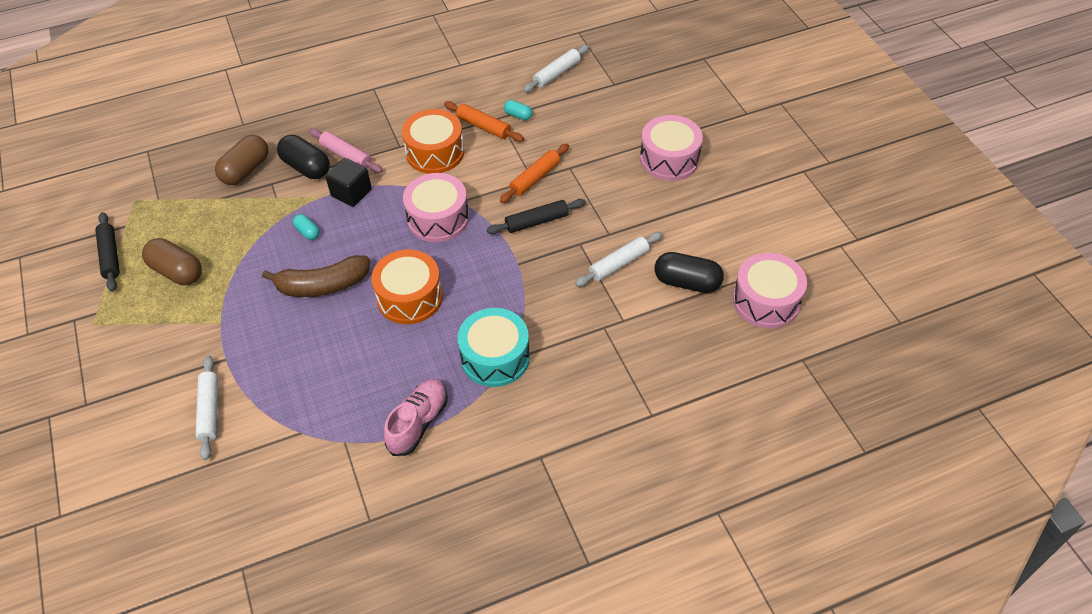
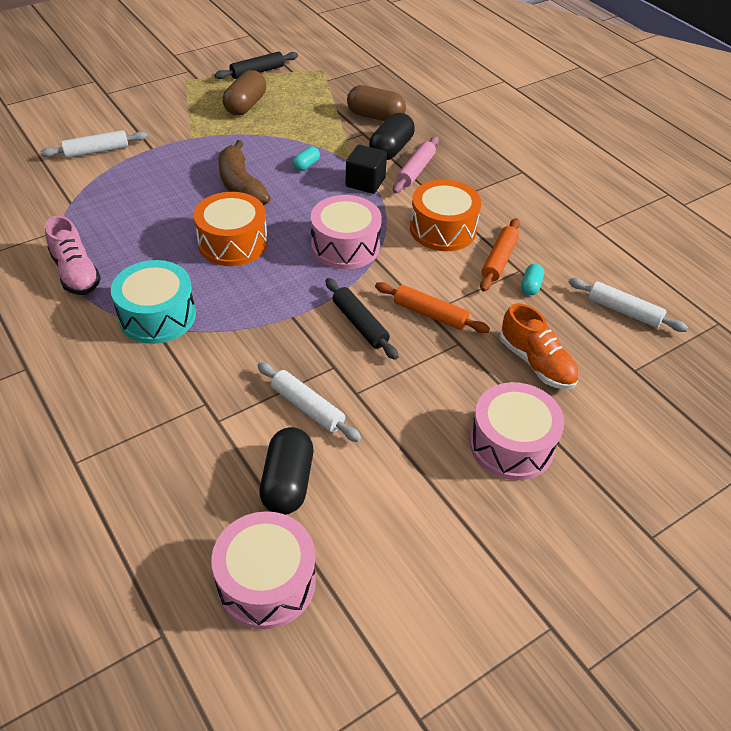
camera: 75 degrees right, 5 degrees down
(418, 423) = (76, 273): pink shoe -> pink shoe turned 45 degrees clockwise
(598, 130) = (536, 363): none -> orange shoe

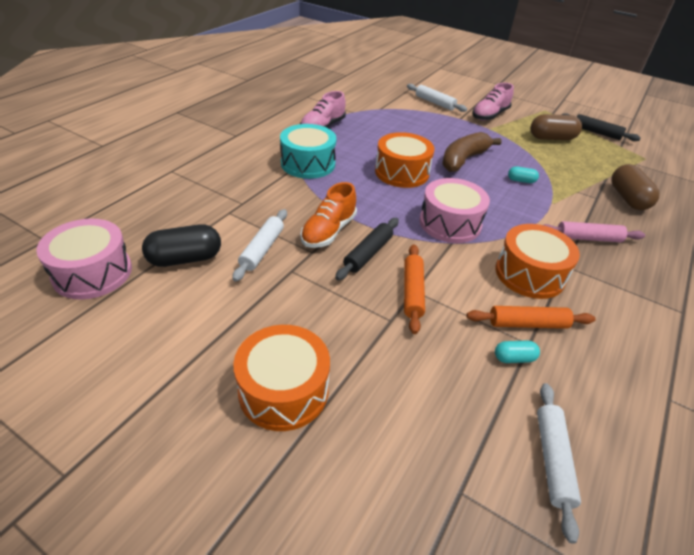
camera: 65 degrees right, 5 degrees down
(164, 123) = (490, 115): none -> pink shoe
(365, 182) = (537, 214): black cube -> none
(391, 149) = (597, 217): black capsule -> none
(511, 444) = (283, 390): pink drum -> orange drum
(536, 363) = (405, 387): orange shoe -> orange shoe (328, 231)

